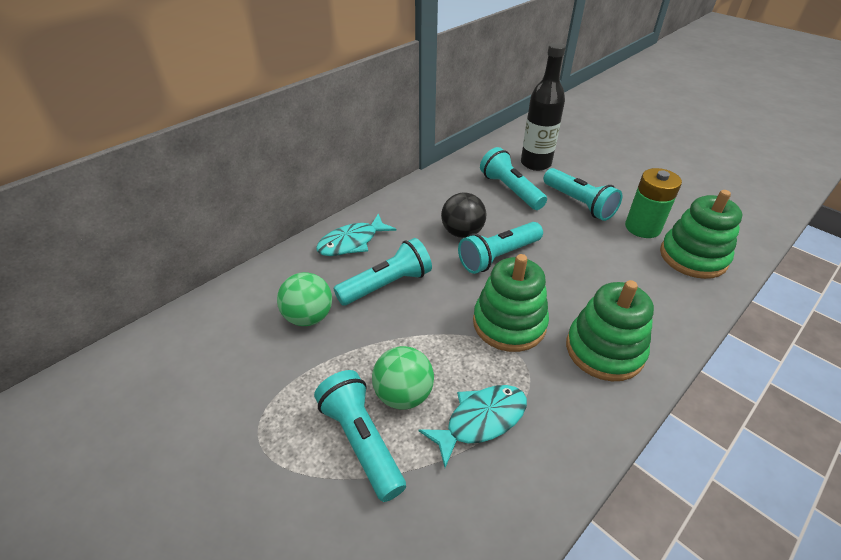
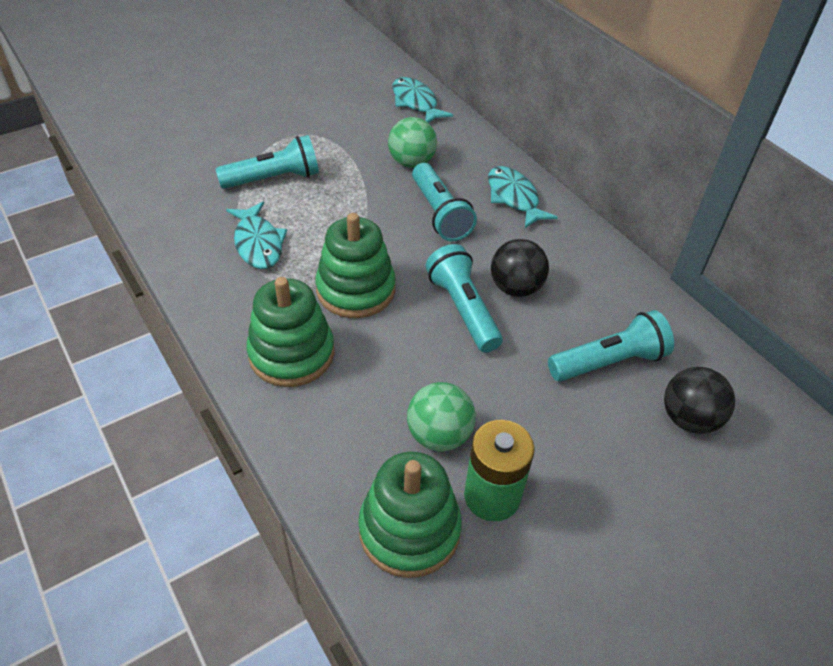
camera: 100 degrees right, 5 degrees up
(187, 332) = (415, 102): none -> turquoise fish
(403, 394) = (304, 205): green ball -> green ball (439, 435)
(535, 163) = (688, 418): black bottle -> black ball
(579, 203) = (566, 436): turquoise flashlight -> none

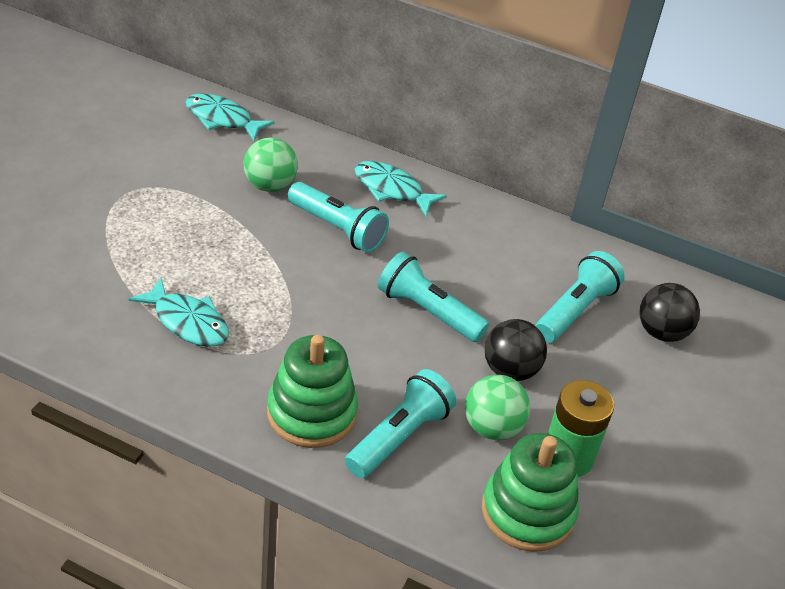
camera: 35 degrees left, 5 degrees down
(274, 178) = (144, 249): turquoise flashlight -> turquoise flashlight (399, 436)
(356, 290) = (320, 331): green stacking toy -> none
(515, 288) = (456, 275): black ball -> black ball (510, 370)

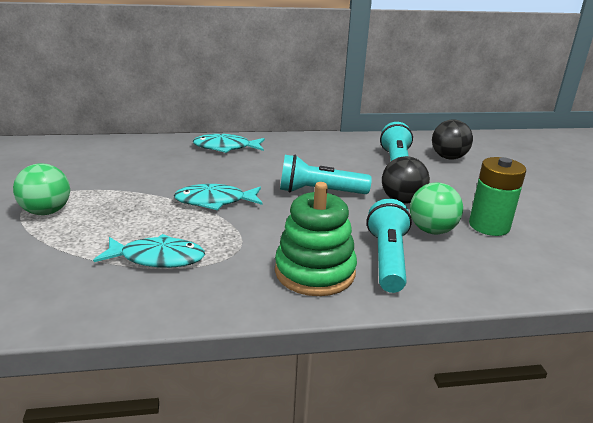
camera: 30 degrees left, 15 degrees down
(222, 119) = (69, 148): turquoise fish -> turquoise fish (215, 201)
(270, 185) = (141, 168): green ball -> green ball (46, 211)
(338, 229) = (213, 174): turquoise flashlight -> none
(527, 512) = (511, 262): green stacking toy -> none

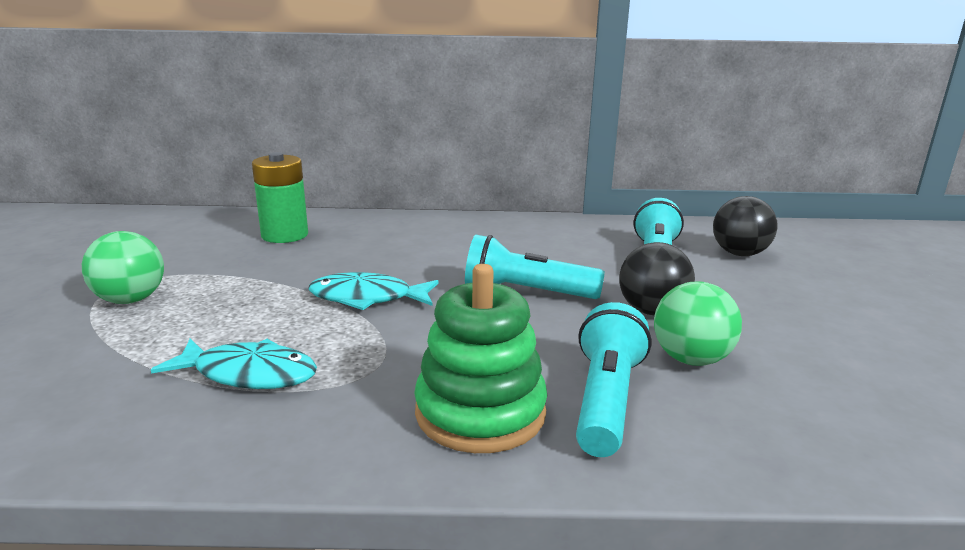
camera: 10 degrees right, 5 degrees down
(225, 147) = (412, 228): turquoise fish -> none
(489, 226) = (790, 358): green battery -> green battery (285, 235)

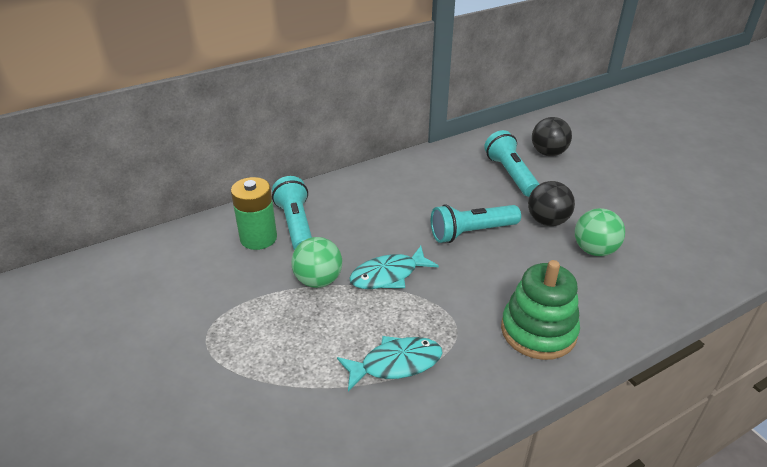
camera: 30 degrees left, 15 degrees up
(131, 300) = (236, 343): green ball -> green ball (318, 280)
(605, 400) = (583, 295): turquoise flashlight -> turquoise flashlight (296, 225)

